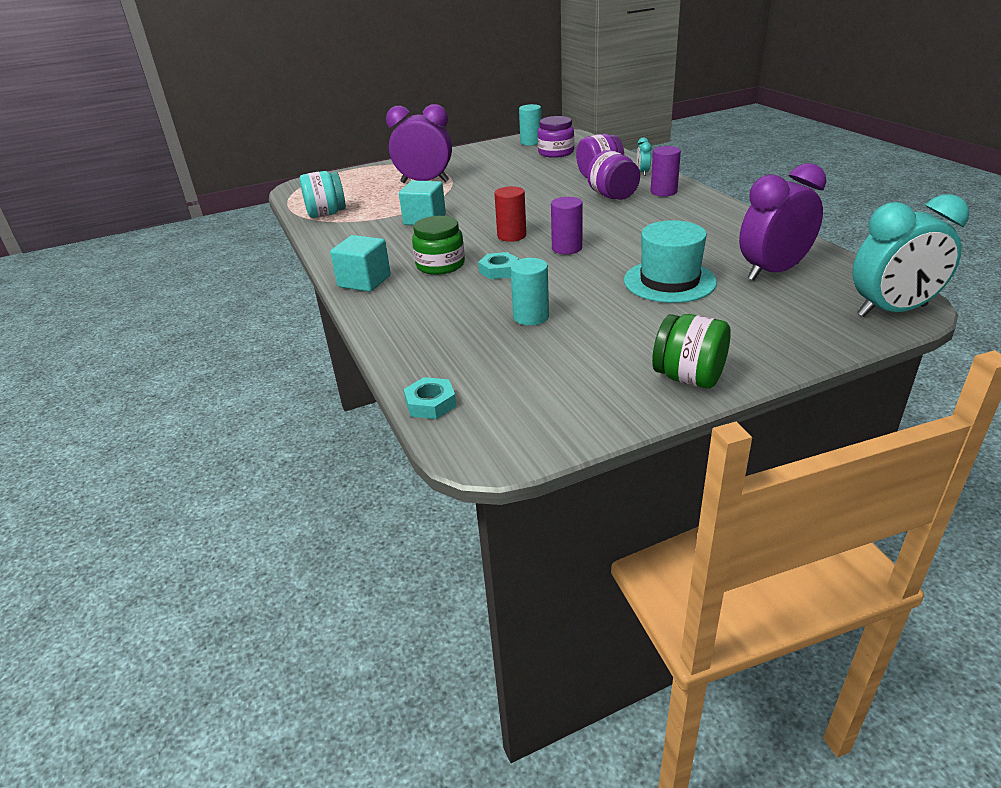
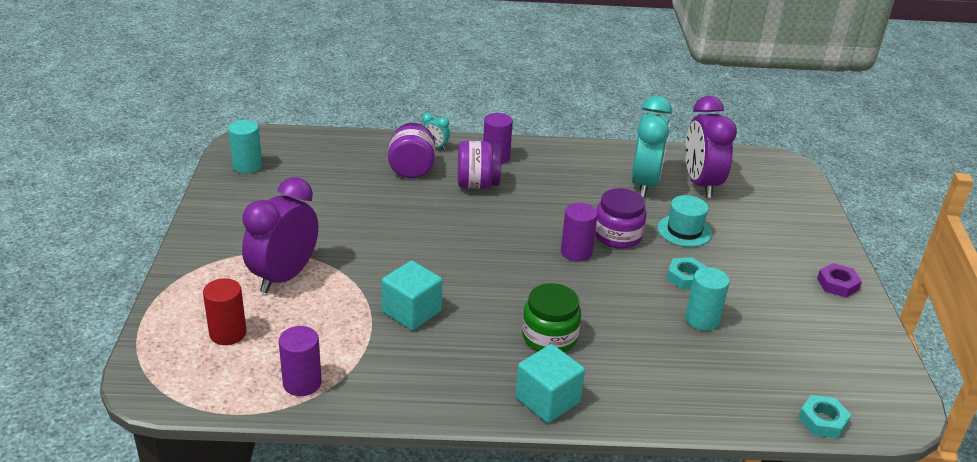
camera: 70 degrees left, 0 degrees up
(326, 214) = (302, 383): turquoise jar -> purple cylinder
(499, 270) = (593, 305): turquoise nut -> turquoise nut (686, 277)
(511, 236) = (517, 271): red cylinder -> red cylinder (228, 333)
(556, 152) = (307, 165): purple jar -> purple jar (617, 235)
(669, 281) = (684, 231): turquoise hat -> turquoise hat, size x0.66
(688, 378) = (837, 284): green jar -> purple nut
(891, 311) = (788, 173): turquoise clock -> turquoise clock (644, 184)

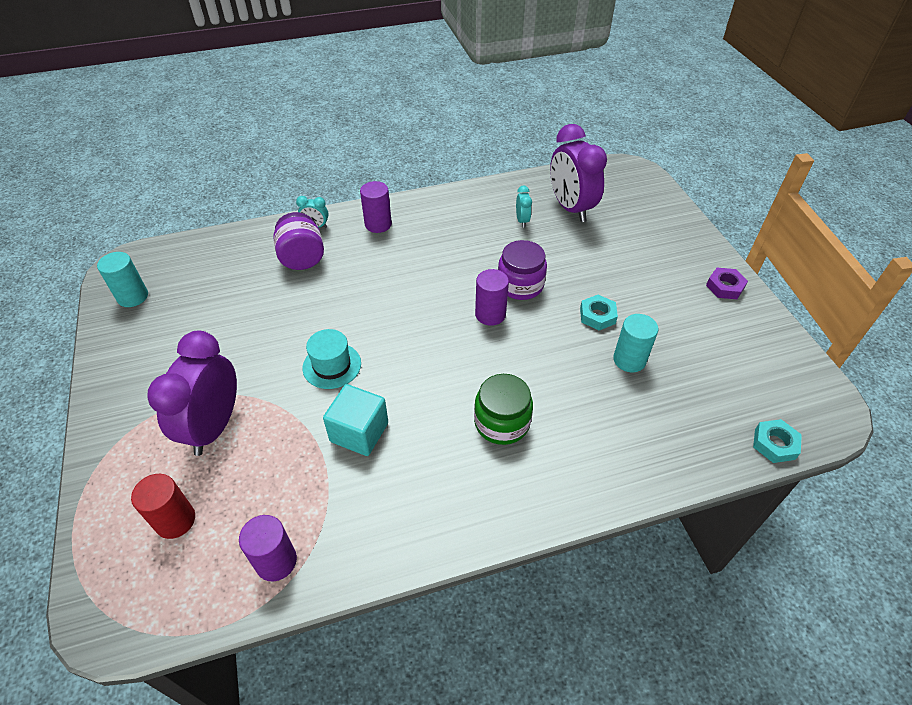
camera: 15 degrees left, 15 degrees up
(477, 184) = (371, 260): purple jar -> none
(547, 400) = (527, 501): turquoise cube -> none
(644, 184) = (522, 221): turquoise clock -> turquoise clock, size x0.43
(684, 231) = (576, 263): turquoise hat -> turquoise hat (332, 365)

